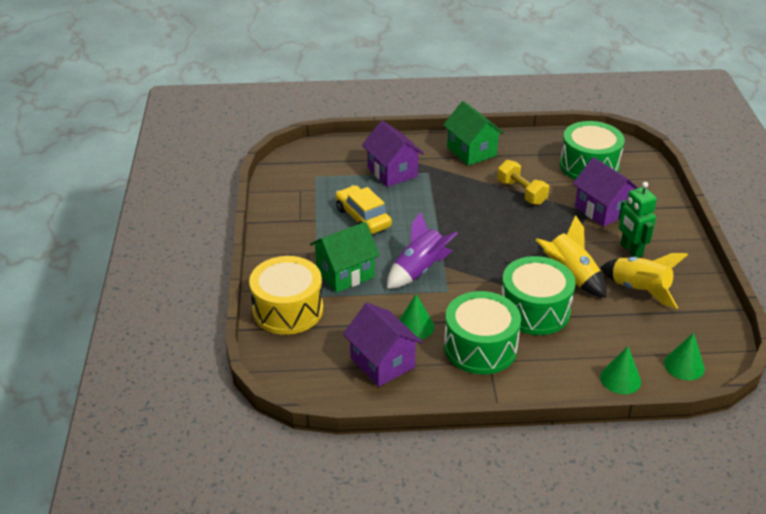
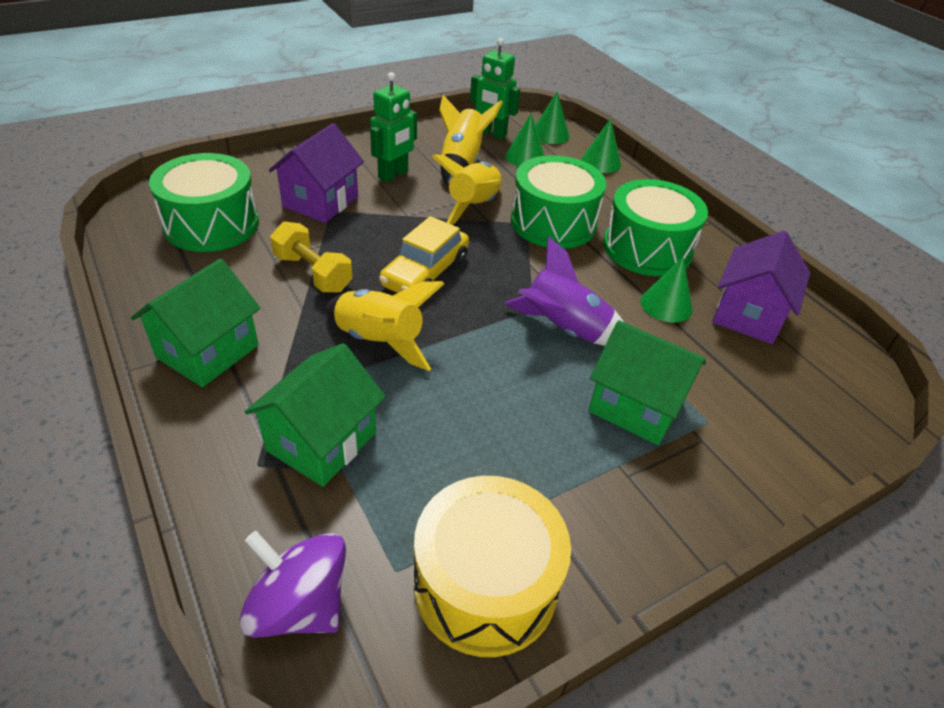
camera: 120 degrees left, 5 degrees up
(288, 309) = (765, 444): yellow drum -> yellow drum (485, 584)
(319, 153) = (299, 605): none -> purple spinning top
(363, 218) = (487, 435): yellow car -> yellow car (425, 273)
(392, 172) = (321, 441): purple house -> green house
(449, 202) = (379, 341): none -> yellow rocket
(521, 192) = (313, 273): yellow dumbbell -> yellow dumbbell turned 75 degrees counterclockwise
(642, 332) = (525, 157): none -> green cone
(692, 325) = (491, 133): none -> green robot

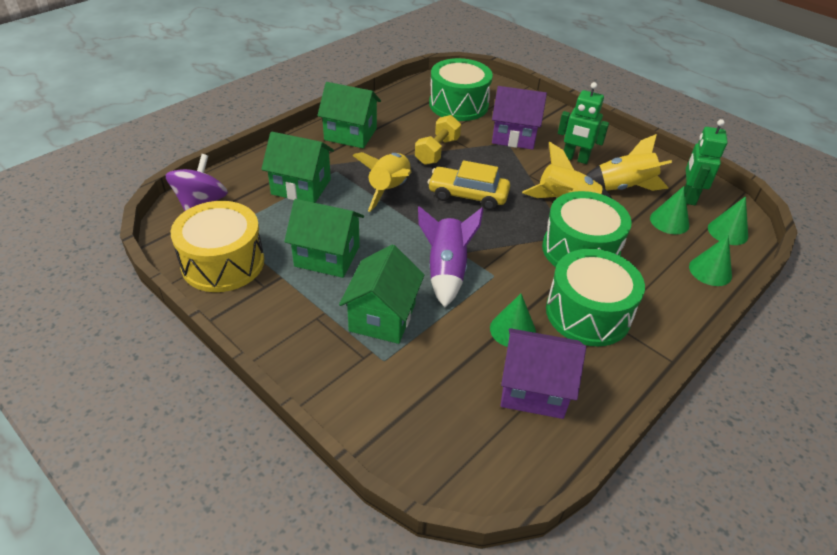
camera: 75 degrees right, 0 degrees up
(506, 440) = (327, 256): none -> green house

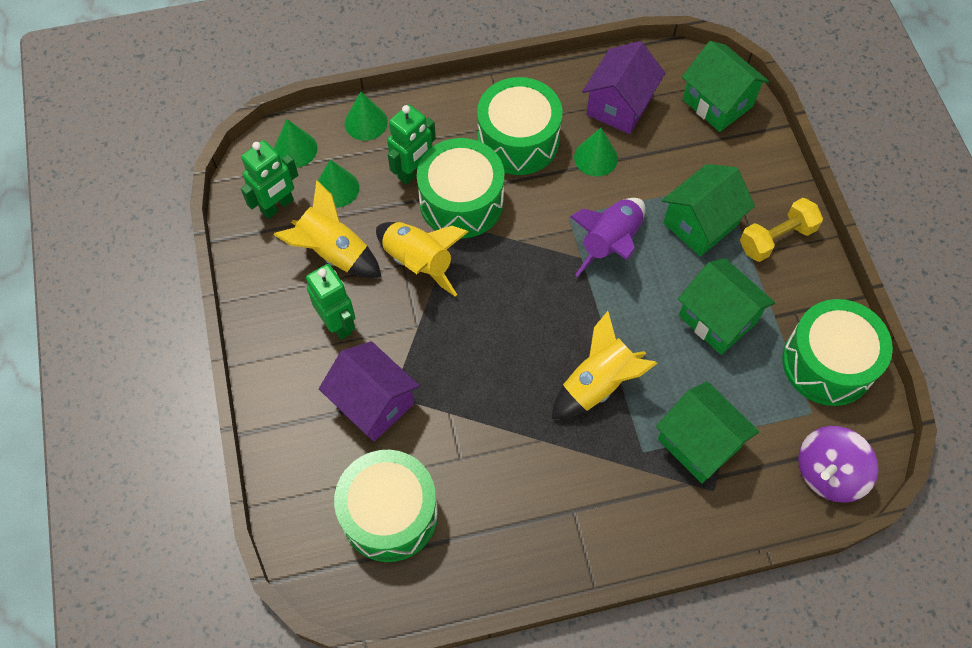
camera: 145 degrees left, 20 degrees up
(223, 263) = (827, 363): yellow drum -> green drum
(350, 134) = (584, 522): green house -> green house (717, 103)
(437, 151) = (494, 425): yellow dumbbell -> yellow dumbbell (776, 238)
(468, 195) = (514, 329): yellow car -> none
(533, 389) = (619, 106): purple house -> purple house turned 75 degrees clockwise
(635, 254) = (413, 171): none -> green robot

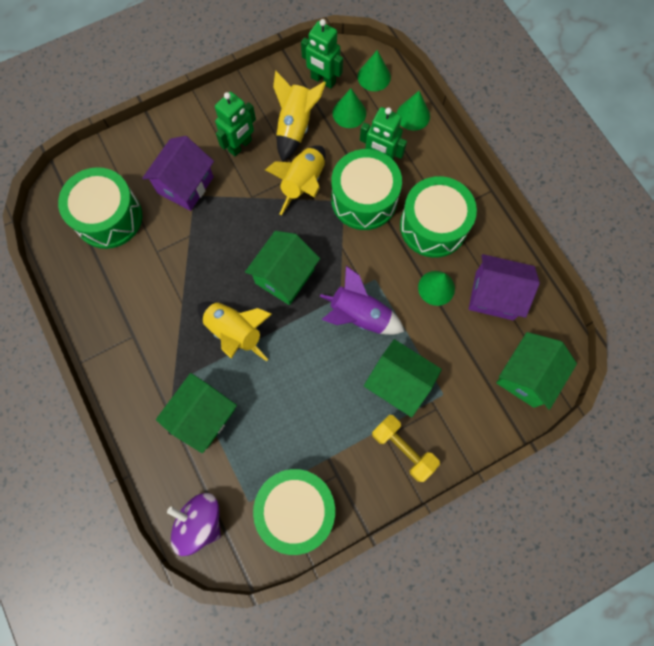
camera: 75 degrees right, 10 degrees up
(717, 319) = (313, 412): green house -> green house (284, 276)

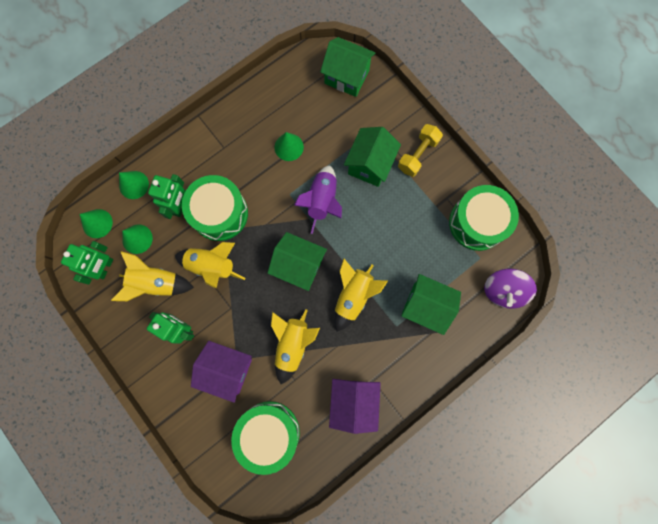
camera: 100 degrees left, 5 degrees up
(195, 255) = (292, 345): none -> yellow rocket
(433, 226) = (236, 155): green drum -> none
(494, 295) = (288, 104): purple house -> purple house (353, 401)

